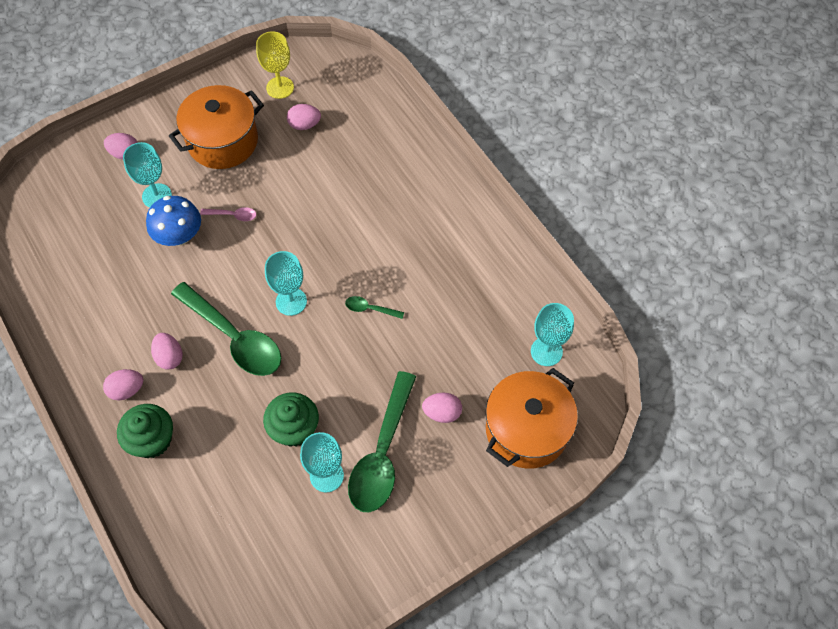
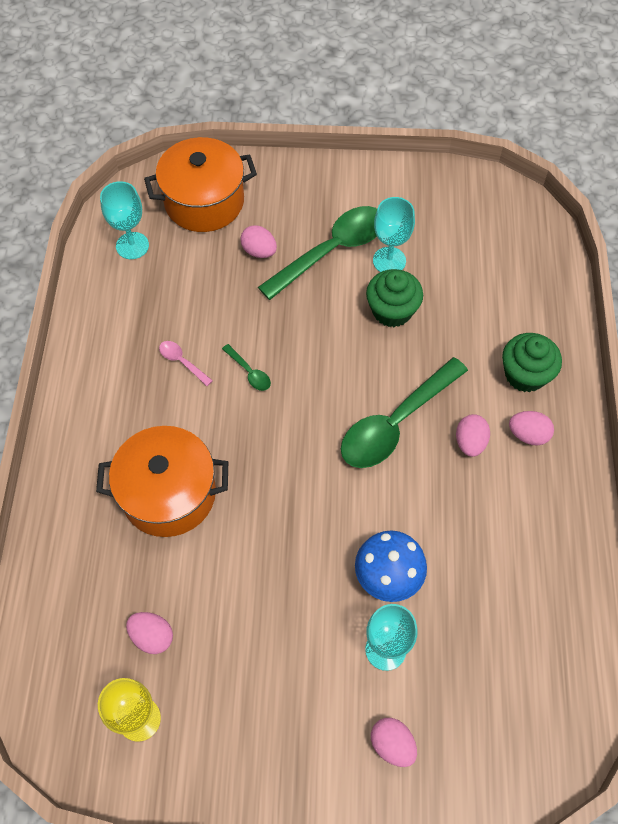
camera: 145 degrees left, 0 degrees up
(223, 141) = (262, 679): orange pot -> orange pot (169, 494)
(233, 215) = (314, 564): pink spoon -> pink spoon (182, 362)
(234, 337) = (395, 423): green spoon -> green spoon turned 120 degrees counterclockwise
(291, 301) = (318, 425): turquoise goblet -> none

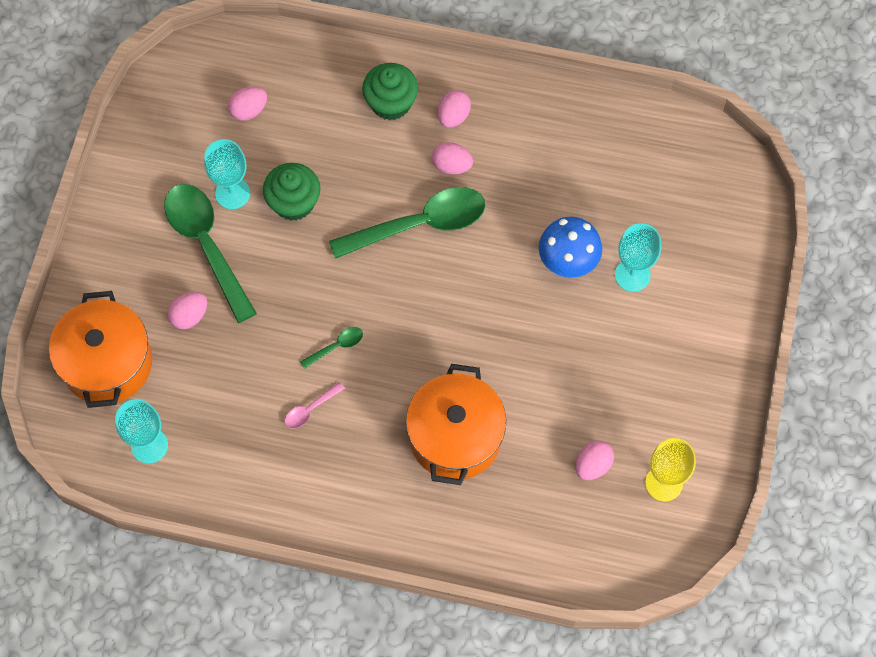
camera: 80 degrees left, 5 degrees up
(392, 744) = (710, 285): pink egg -> pink egg (249, 110)
(395, 423) = (419, 224): green spoon -> green spoon turned 75 degrees counterclockwise

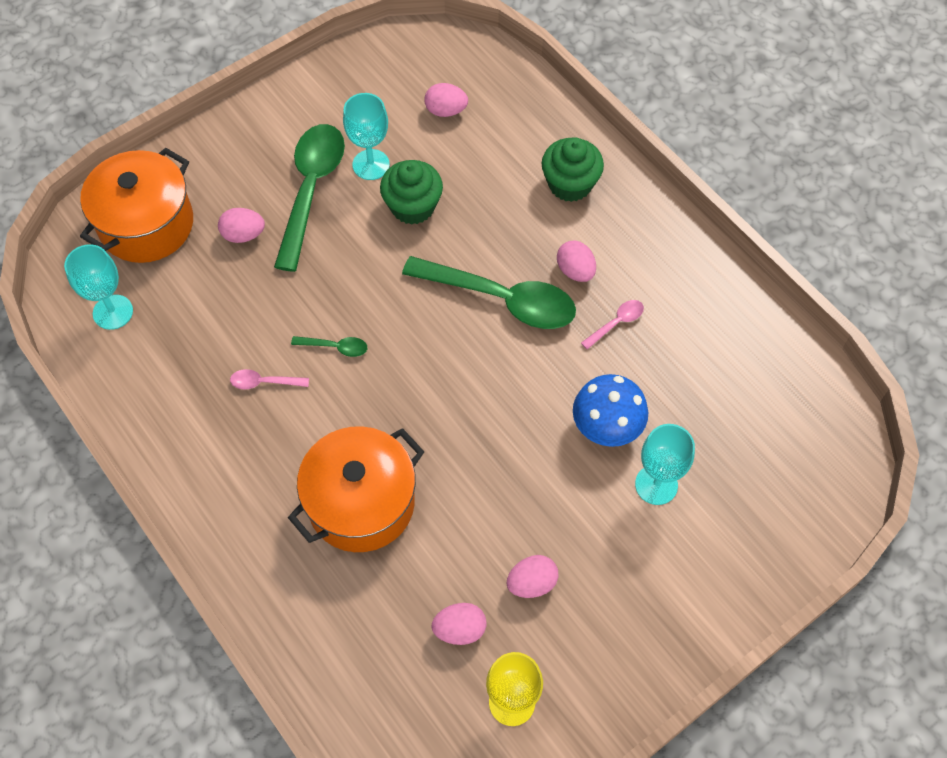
camera: 40 degrees right, 5 degrees down
(453, 116) = (615, 232): pink egg -> pink egg (531, 583)
(512, 183) = (616, 323): none -> pink spoon

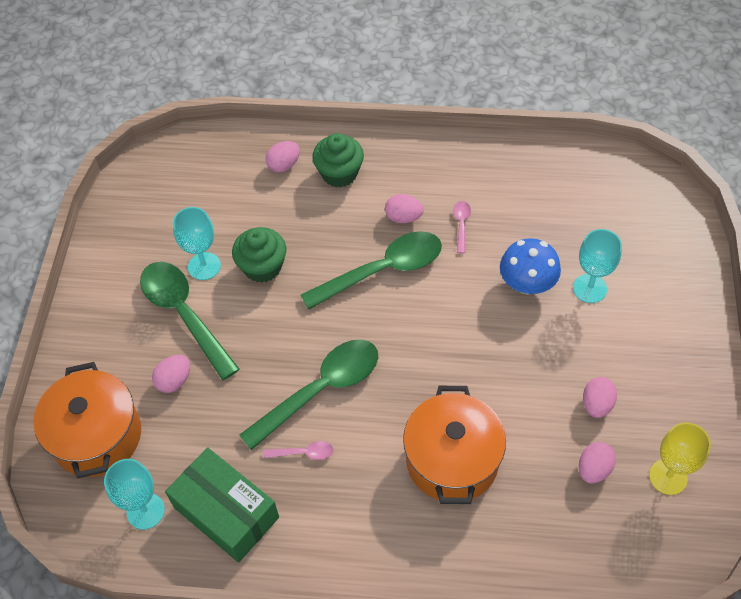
camera: 45 degrees left, 5 degrees down
(161, 369) = (226, 512): none -> green box
(264, 382) = (304, 453): pink spoon -> pink spoon turned 135 degrees counterclockwise
(335, 347) = (321, 389): green spoon -> green spoon, size x2.38
(446, 111) = (211, 195): pink egg -> pink egg (284, 165)

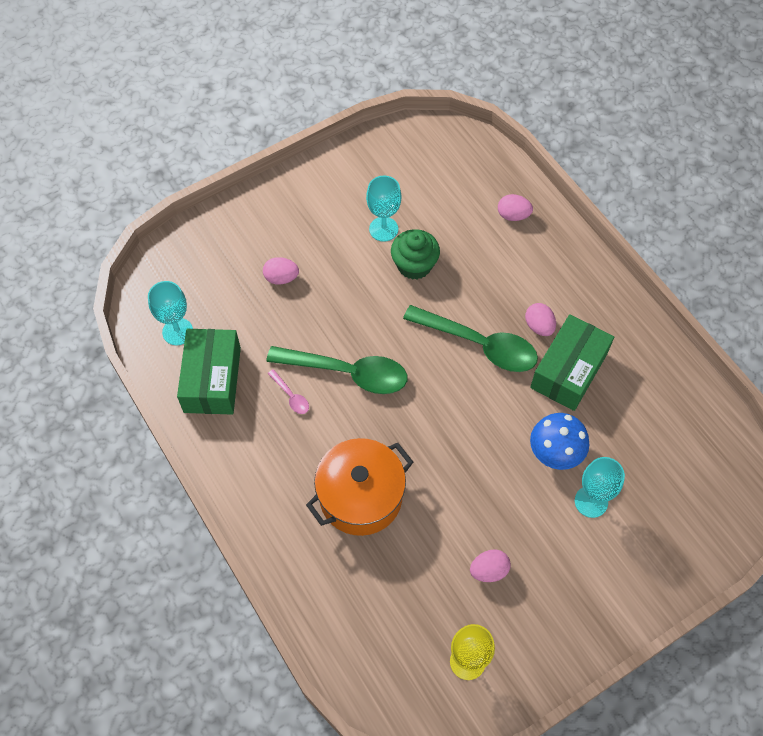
camera: 50 degrees right, 5 degrees up
(97, 436) = (207, 264): orange pot -> none
(184, 314) = (335, 246): green spoon -> none
(339, 173) = (539, 256): green cupcake -> none
(461, 224) = (568, 370): pink spoon -> green box
(593, 469) = (431, 602): pink egg -> none

